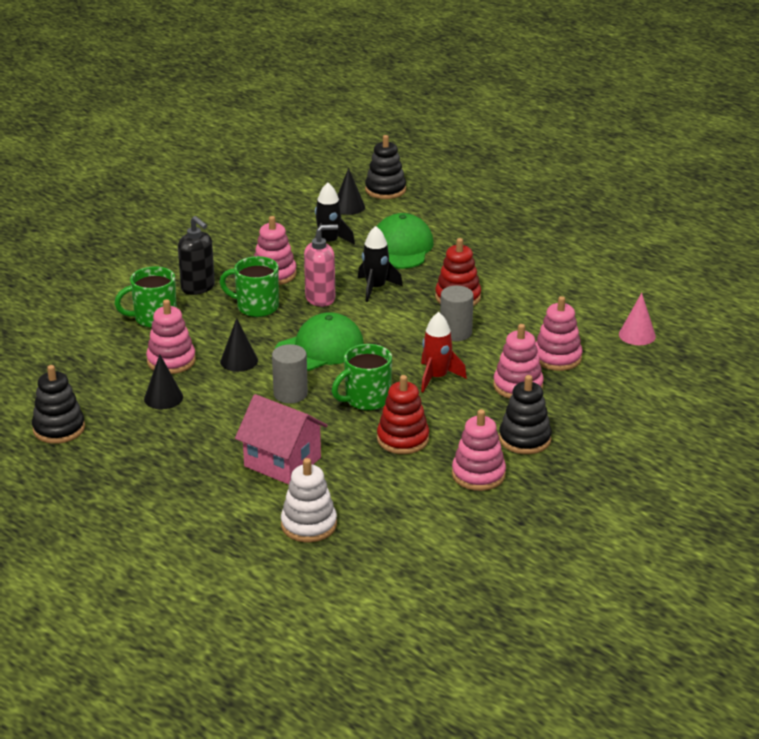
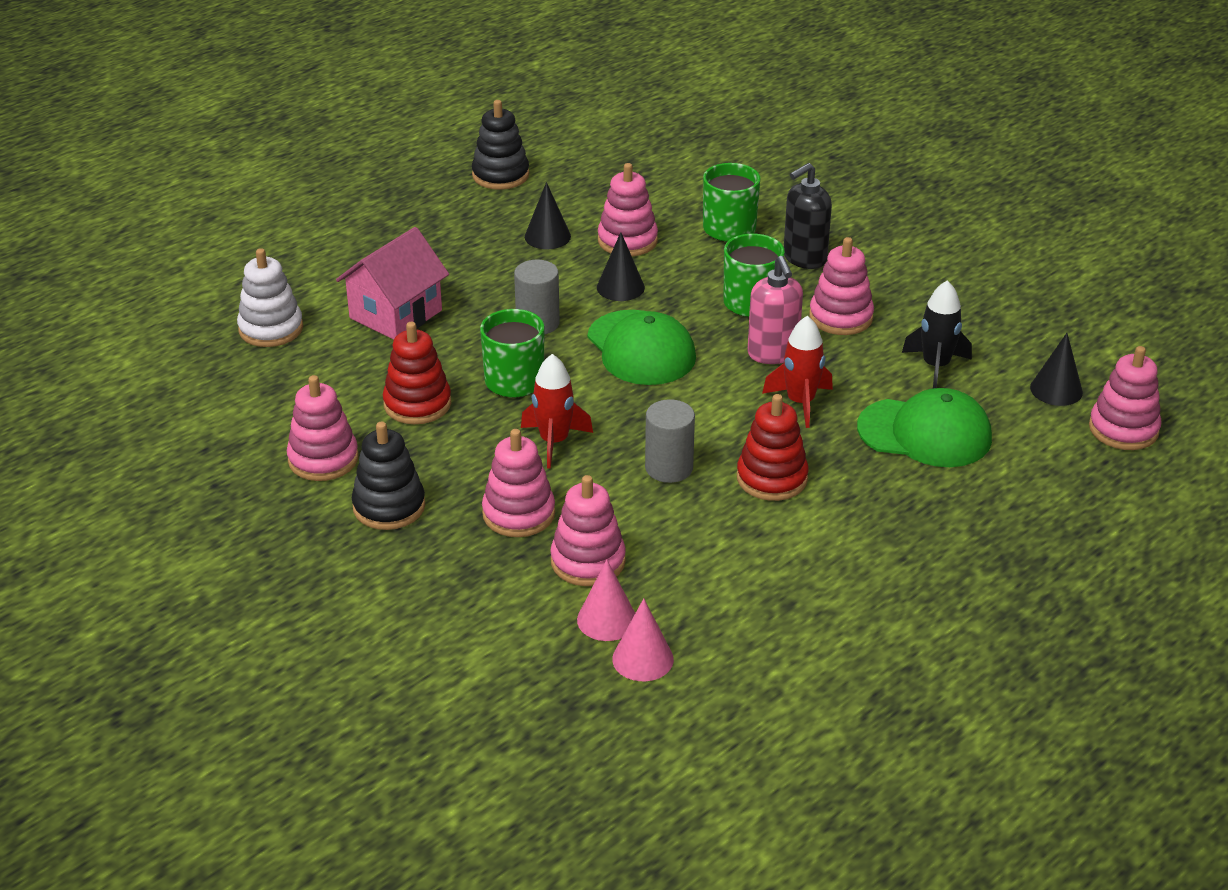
camera: 95 degrees right, 5 degrees up
(375, 288) = (800, 402): black rocket -> red rocket
(385, 190) = (1123, 429): black stacking toy -> pink stacking toy
(608, 348) = (607, 619): none -> pink cone

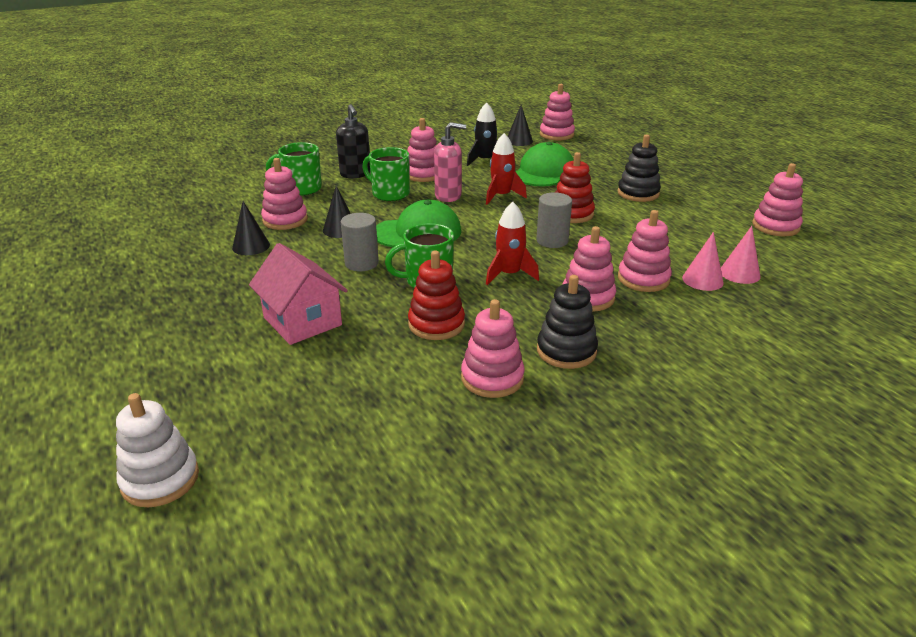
camera: 75 degrees left, 5 degrees down
(271, 329) = (273, 391): white stacking toy -> white stacking toy (160, 479)
(500, 175) = (143, 254): black stacking toy -> black stacking toy (638, 193)
(838, 710) = (775, 226): none -> pink stacking toy

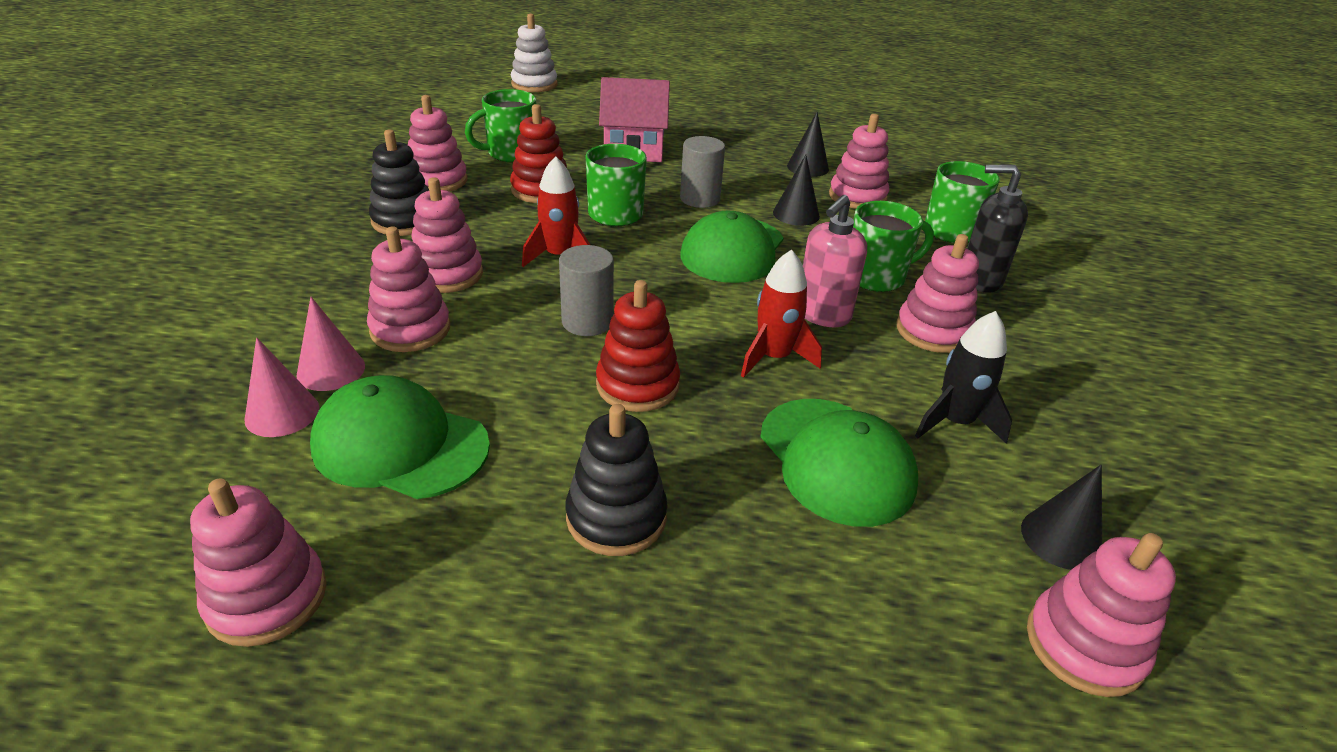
camera: 125 degrees right, 5 degrees up
(390, 374) = (511, 153): none -> green mug
(694, 240) = (400, 445): none -> green cap

